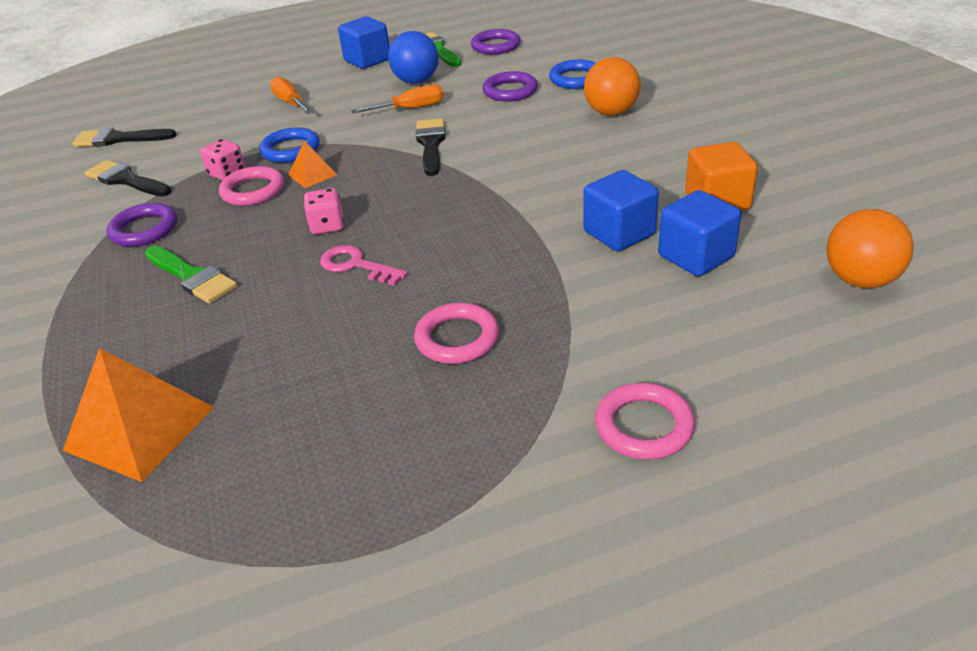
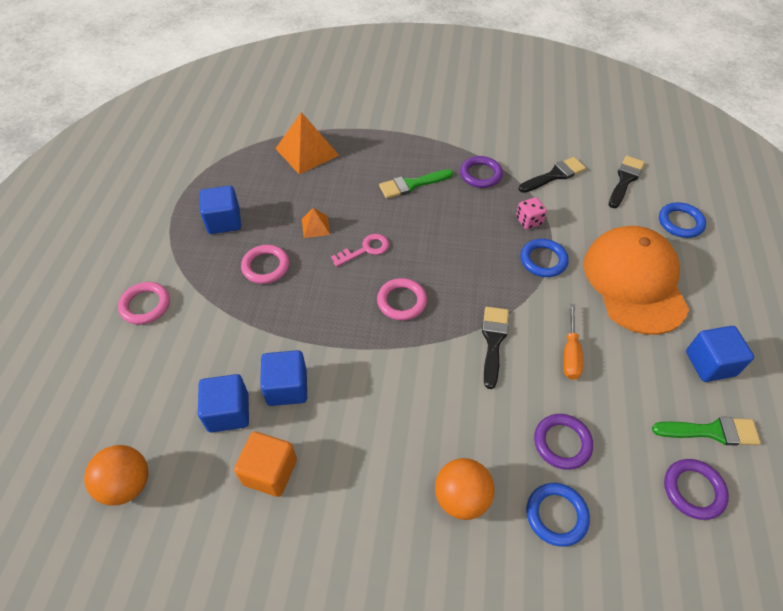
camera: 115 degrees right, 15 degrees up
(184, 100) = (680, 222): none -> blue ring
(253, 191) = (494, 228): pink ring -> pink ring (401, 301)
(290, 103) = (634, 282): orange screwdriver -> orange cap
(312, 174) = (494, 261): orange pyramid -> orange pyramid (315, 226)
(327, 226) = (420, 250): pink dice -> none
(393, 440) = (224, 221): none -> blue cube
(416, 81) = (631, 381): blue ball -> none
(431, 144) = (493, 341): black brush -> black brush turned 105 degrees counterclockwise

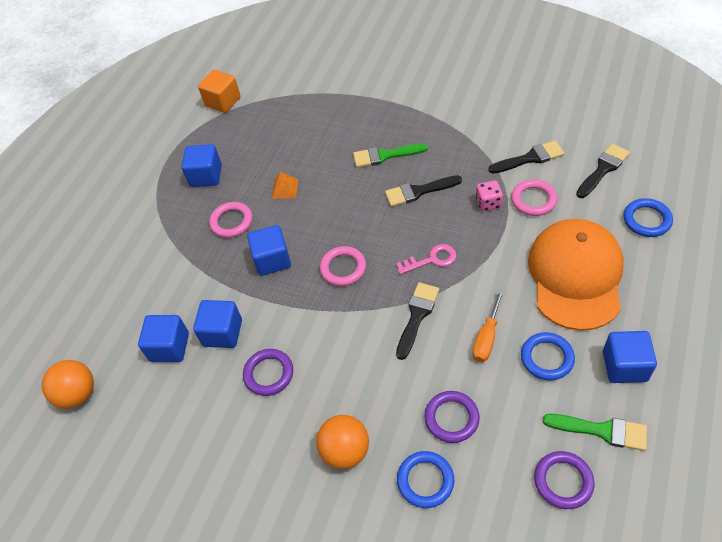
camera: 20 degrees right, 0 degrees up
(145, 305) = (124, 245): pink ring -> pink ring (533, 200)
(270, 472) = (191, 402): orange cube -> orange cube (223, 102)
(307, 152) = (295, 115): orange pyramid -> none
(322, 302) = (272, 260): none -> blue cube
(365, 249) = (324, 215): pink key -> pink key (431, 259)
(456, 216) = (418, 191): none -> black brush
(480, 174) = (455, 151): purple ring -> purple ring (269, 374)
(543, 260) = (490, 244): blue ring -> blue ring (547, 358)

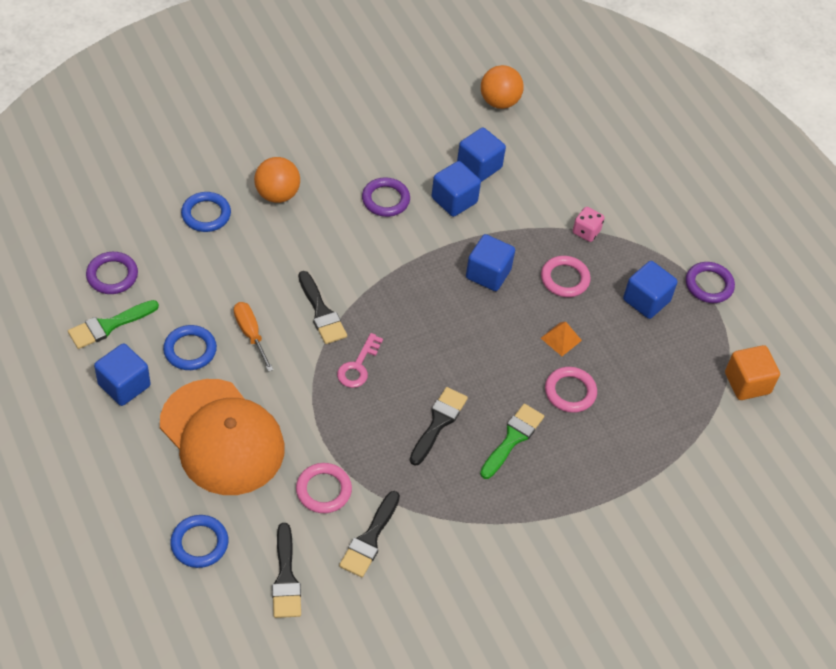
camera: 120 degrees right, 0 degrees up
(343, 268) = (423, 308): pink ring -> pink ring (570, 392)
(451, 418) = (224, 261): purple ring -> purple ring (709, 285)
(488, 203) = (362, 456): pink dice -> pink dice (586, 232)

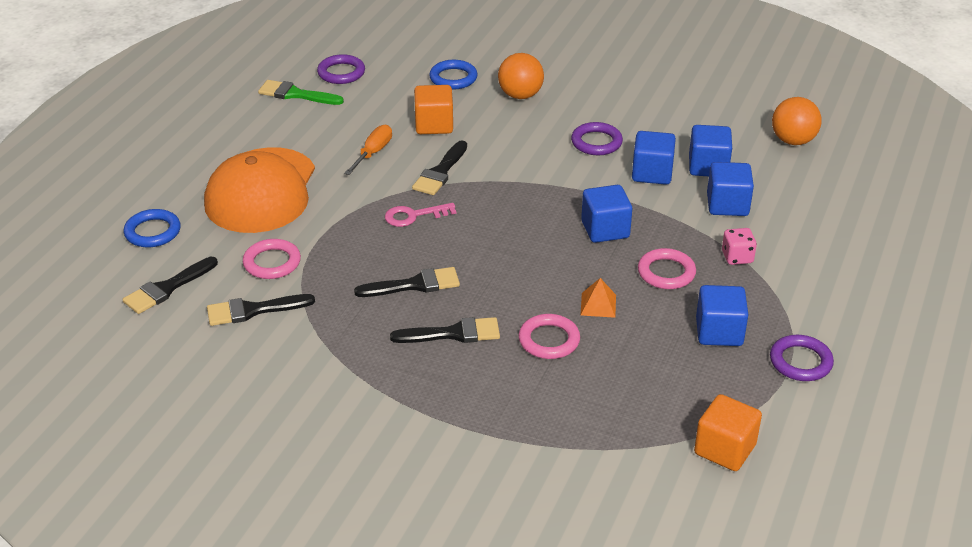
camera: 55 degrees right, 15 degrees down
(124, 385) = (252, 127): blue cube -> blue cube (727, 205)
(190, 350) = (321, 136): blue ring -> none
(256, 272) = (434, 125): none -> orange cube
(512, 438) = (453, 333): green brush -> black brush

